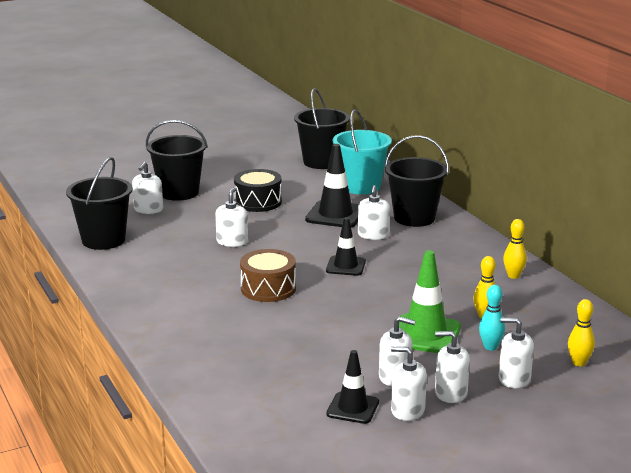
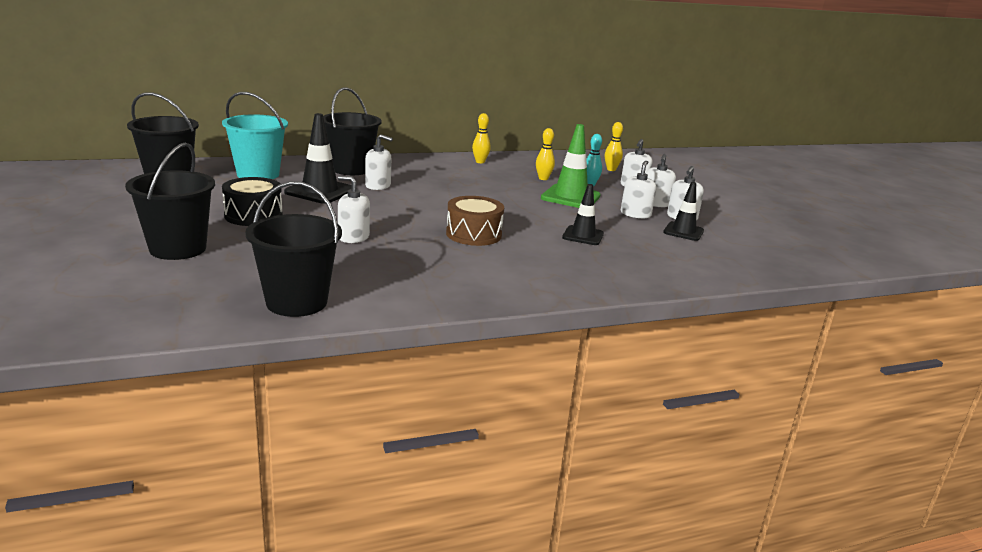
camera: 85 degrees left, 0 degrees up
(148, 209) = (217, 269): white soap dispenser -> none
(346, 266) = (439, 203): black traffic cone -> black traffic cone (583, 236)

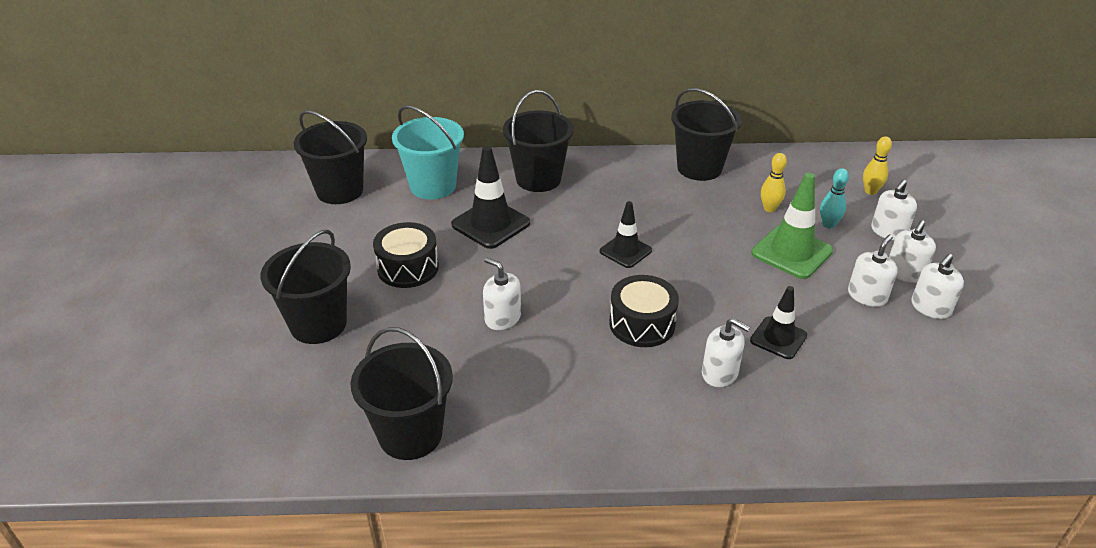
camera: 20 degrees right, 15 degrees up
(378, 186) = (559, 215): white soap dispenser -> white soap dispenser (720, 373)
(473, 234) = (642, 324): brown drum -> black drum
(480, 162) = (699, 168): yellow bowling pin -> black bucket
(683, 232) = (920, 340): black traffic cone -> black traffic cone (625, 251)

